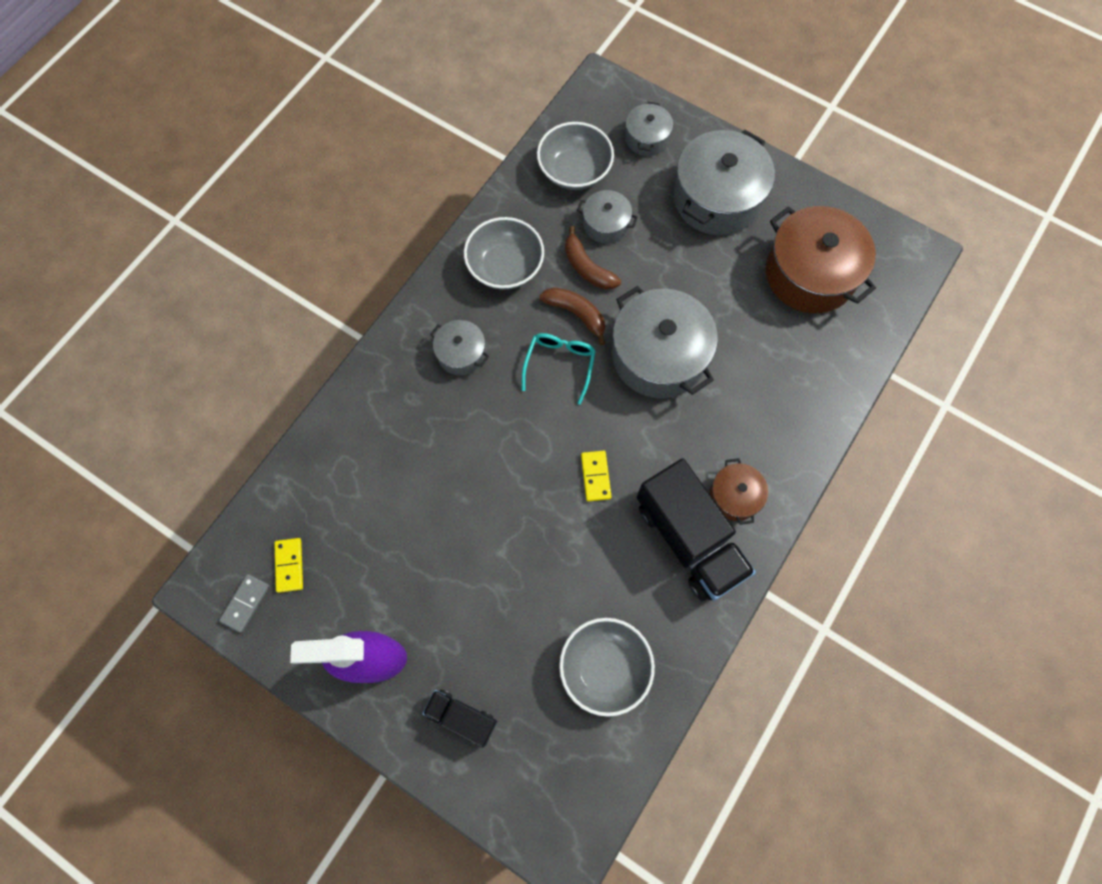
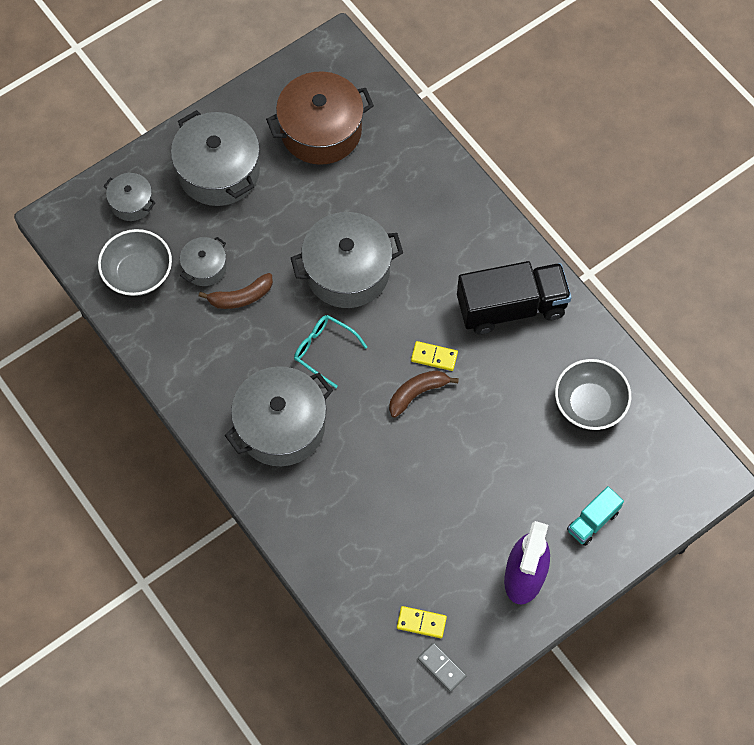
camera: 70 degrees left, 5 degrees down
(461, 354) = (281, 426): grey pot -> grey pot, size x1.95
(462, 717) = (593, 521): black truck -> turquoise truck
(505, 267) = (211, 363): grey bowl -> none
(576, 314) = (282, 321): brown banana -> brown banana (417, 393)
(734, 496) = (489, 261): brown pot -> none

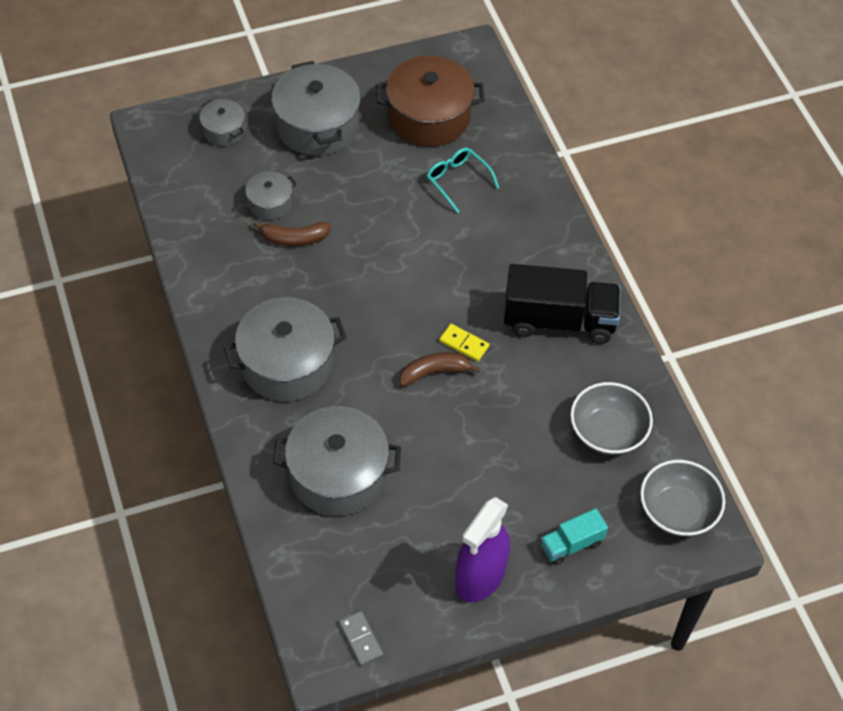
camera: 15 degrees right, 10 degrees down
(138, 273) = (204, 192): grey bowl -> grey bowl (677, 511)
(324, 350) = (356, 308): turquoise glasses -> turquoise glasses (457, 181)
(347, 271) = (407, 244): grey pot -> grey pot (337, 474)
(421, 623) = (356, 589): yellow domino -> none

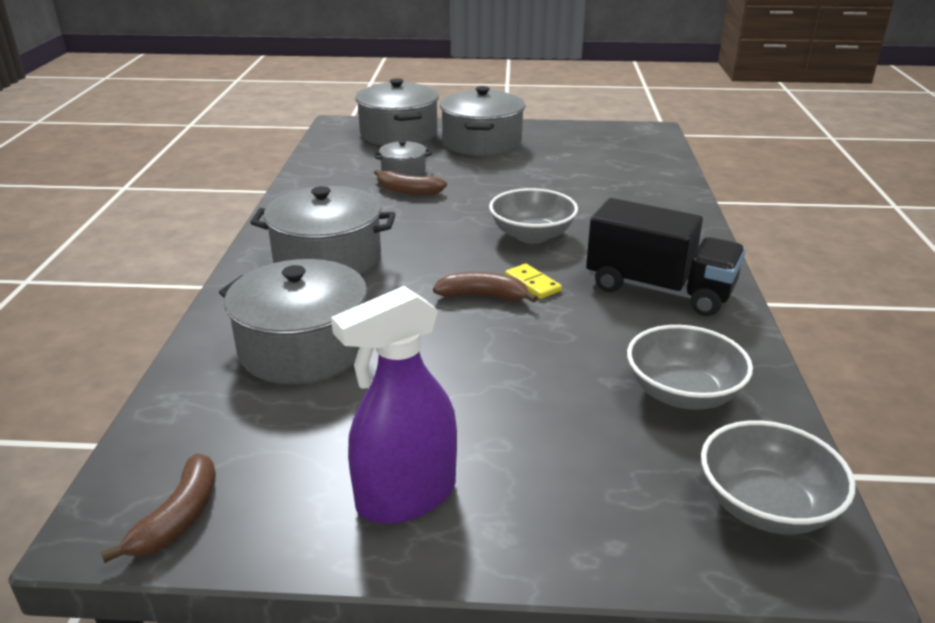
camera: 25 degrees right, 25 degrees down
(224, 130) = (398, 134): grey pot -> grey pot, size x1.95
(360, 639) = (178, 518): grey domino -> brown banana
(429, 116) = (589, 153): brown pot -> none
(435, 276) = (532, 235): none -> grey bowl
(457, 181) = (595, 187): turquoise glasses -> none
(571, 544) = (570, 499): turquoise truck -> none

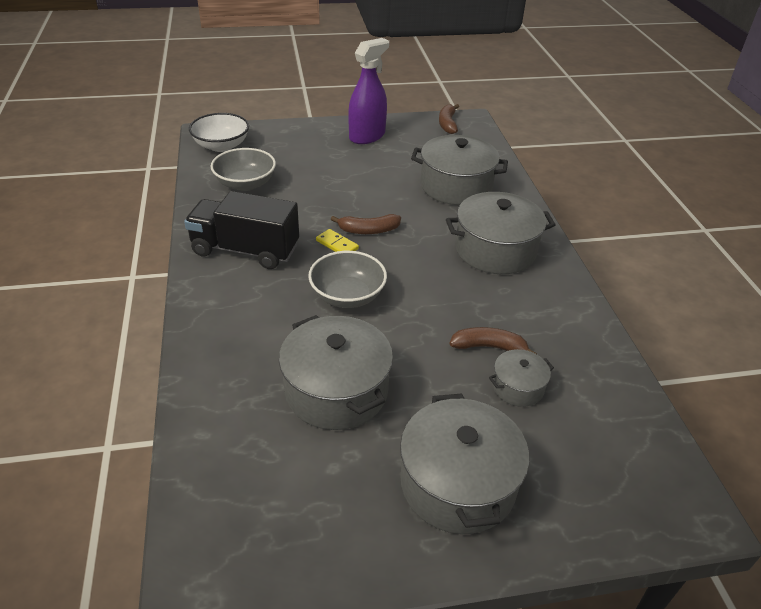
camera: 165 degrees right, 10 degrees up
(398, 134) = (588, 493): grey pot -> grey pot (336, 390)
(766, 506) = (221, 146): grey bowl -> white bowl

